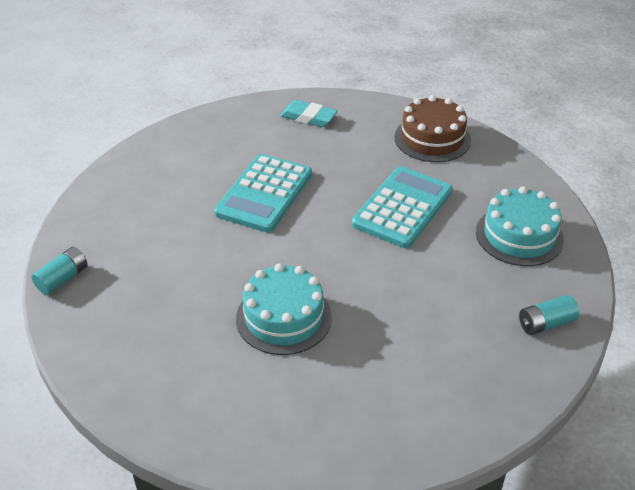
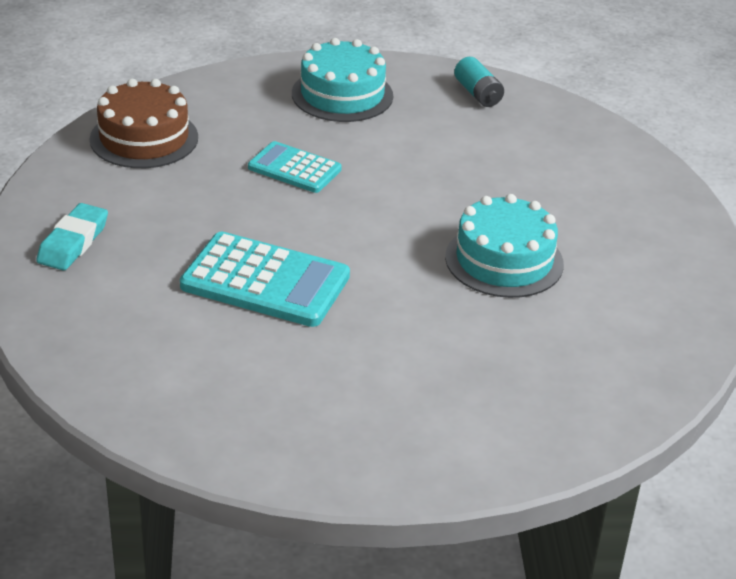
camera: 95 degrees left, 5 degrees down
(63, 279) = (469, 467): turquoise battery -> none
(402, 208) = (294, 168): turquoise calculator -> turquoise calculator, size x0.61

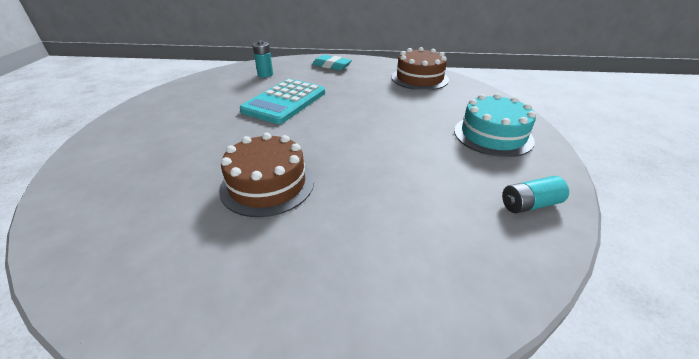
camera: 100 degrees right, 0 degrees up
(128, 330) = (265, 74): none -> turquoise battery
(294, 168) = (393, 114): turquoise calculator -> none
(504, 260) = (267, 184): turquoise cake -> brown cake

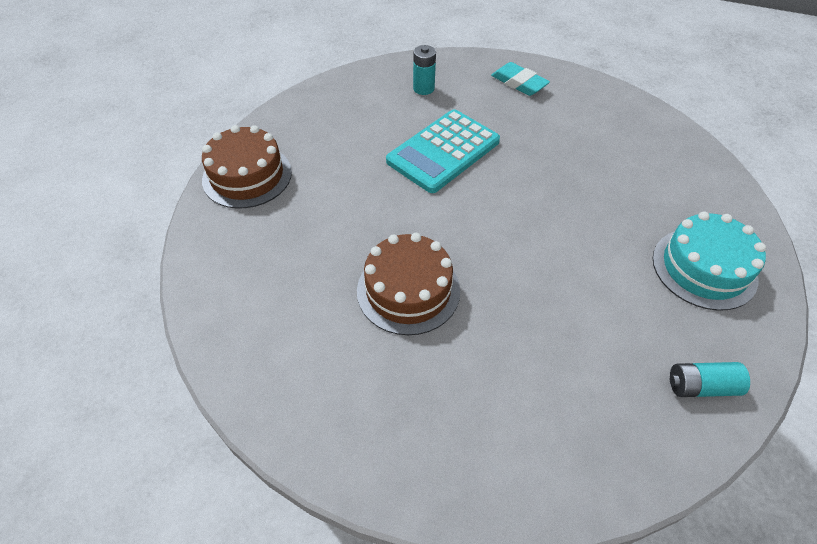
camera: 15 degrees right, 15 degrees up
(419, 78) = (641, 133): brown cake -> brown cake (247, 176)

